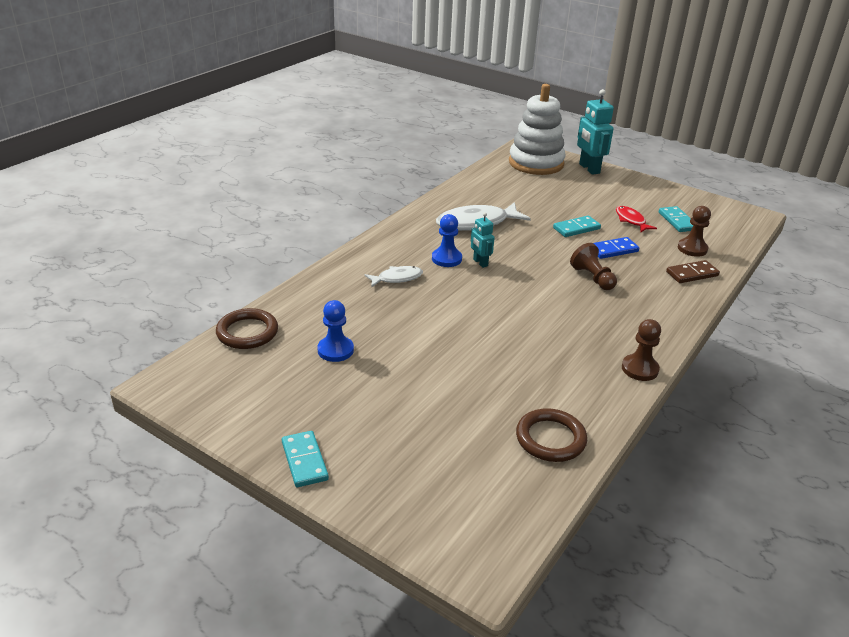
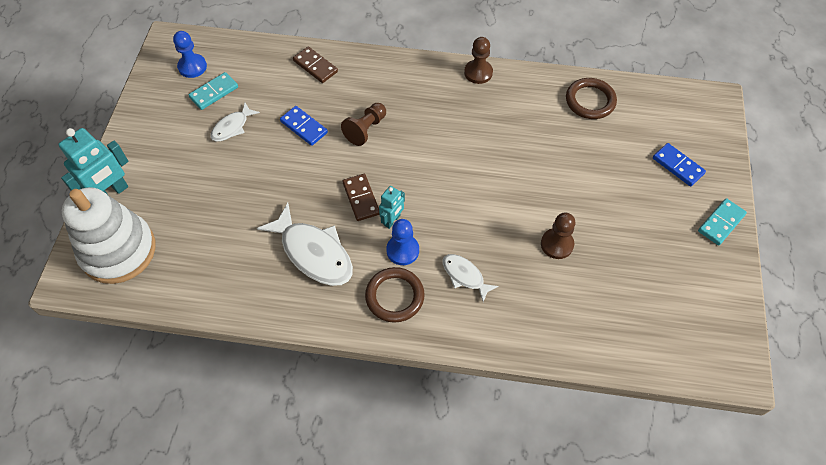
camera: 115 degrees left, 25 degrees up
(247, 332) = (630, 351): brown ring -> brown ring (394, 296)
(335, 350) = (601, 268): blue pawn -> blue pawn (192, 67)
(405, 467) = (678, 166): none -> blue domino
(514, 255) = (361, 198): none -> brown domino
(576, 228) = (275, 165): turquoise domino -> none
(631, 220) = (232, 127): red fish -> white fish
(692, 249) = (267, 73): brown pawn -> brown pawn (557, 244)

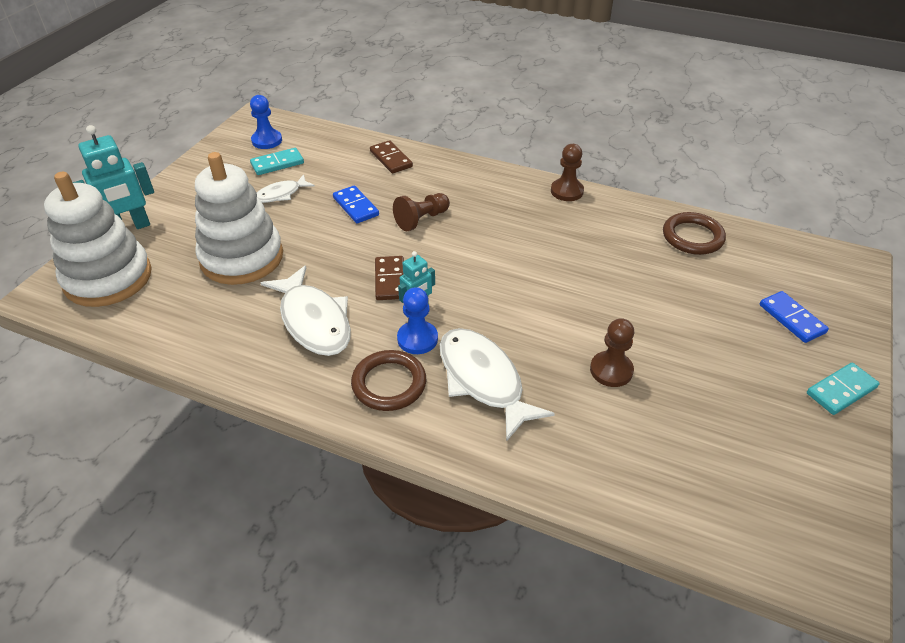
camera: 15 degrees right, 15 degrees down
(226, 203) = (242, 257): none -> white stacking toy
(464, 276) = (483, 380): white fish -> white fish, size x1.83

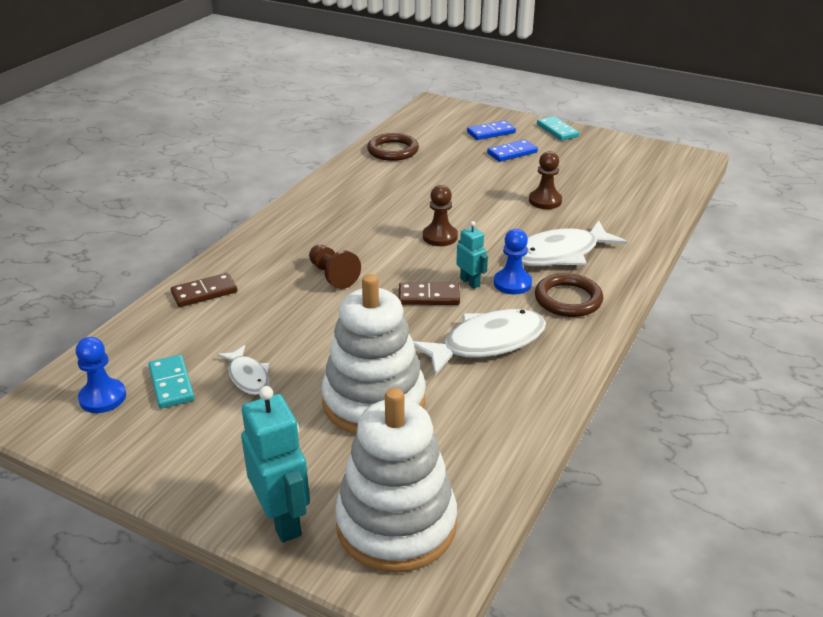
camera: 85 degrees left, 10 degrees down
(355, 206) = (295, 318): blue domino -> blue domino (512, 153)
(567, 191) = (310, 195): brown pawn -> brown pawn (440, 237)

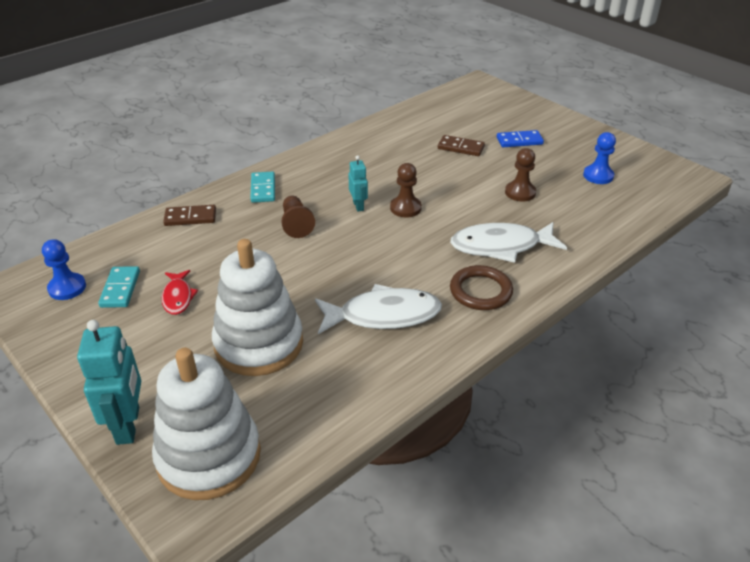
camera: 20 degrees right, 5 degrees up
(248, 377) = (178, 297): white fish -> red fish
(393, 150) = (416, 120): brown ring -> none
(429, 297) = (361, 261): brown domino -> brown domino (460, 148)
(470, 282) = (404, 255): turquoise robot -> turquoise robot (358, 206)
(491, 132) = (512, 118): blue domino -> none
(512, 283) = (440, 265): blue pawn -> blue pawn (598, 176)
(557, 130) = (575, 126): turquoise domino -> turquoise domino (263, 189)

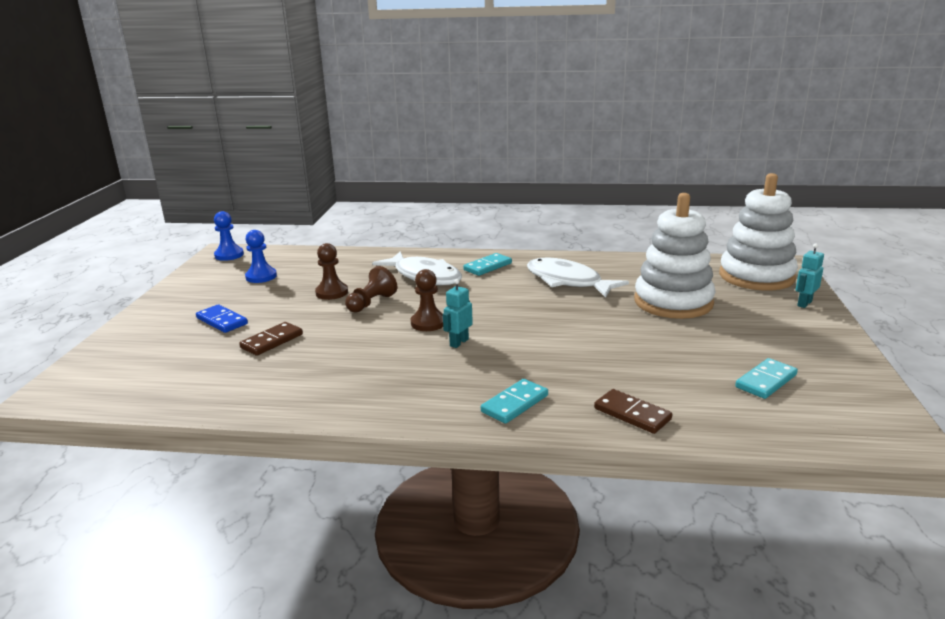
camera: 130 degrees left, 15 degrees down
(67, 288) = (827, 407): blue pawn -> blue pawn (229, 255)
(128, 425) = (804, 303): turquoise robot -> turquoise robot, size x0.56
(178, 297) = (712, 351): red fish -> none
(296, 224) = (536, 355): brown pawn -> brown pawn (371, 303)
(460, 148) = (272, 341): brown domino -> brown domino turned 60 degrees clockwise
(480, 291) = (488, 266): brown ring -> turquoise domino

